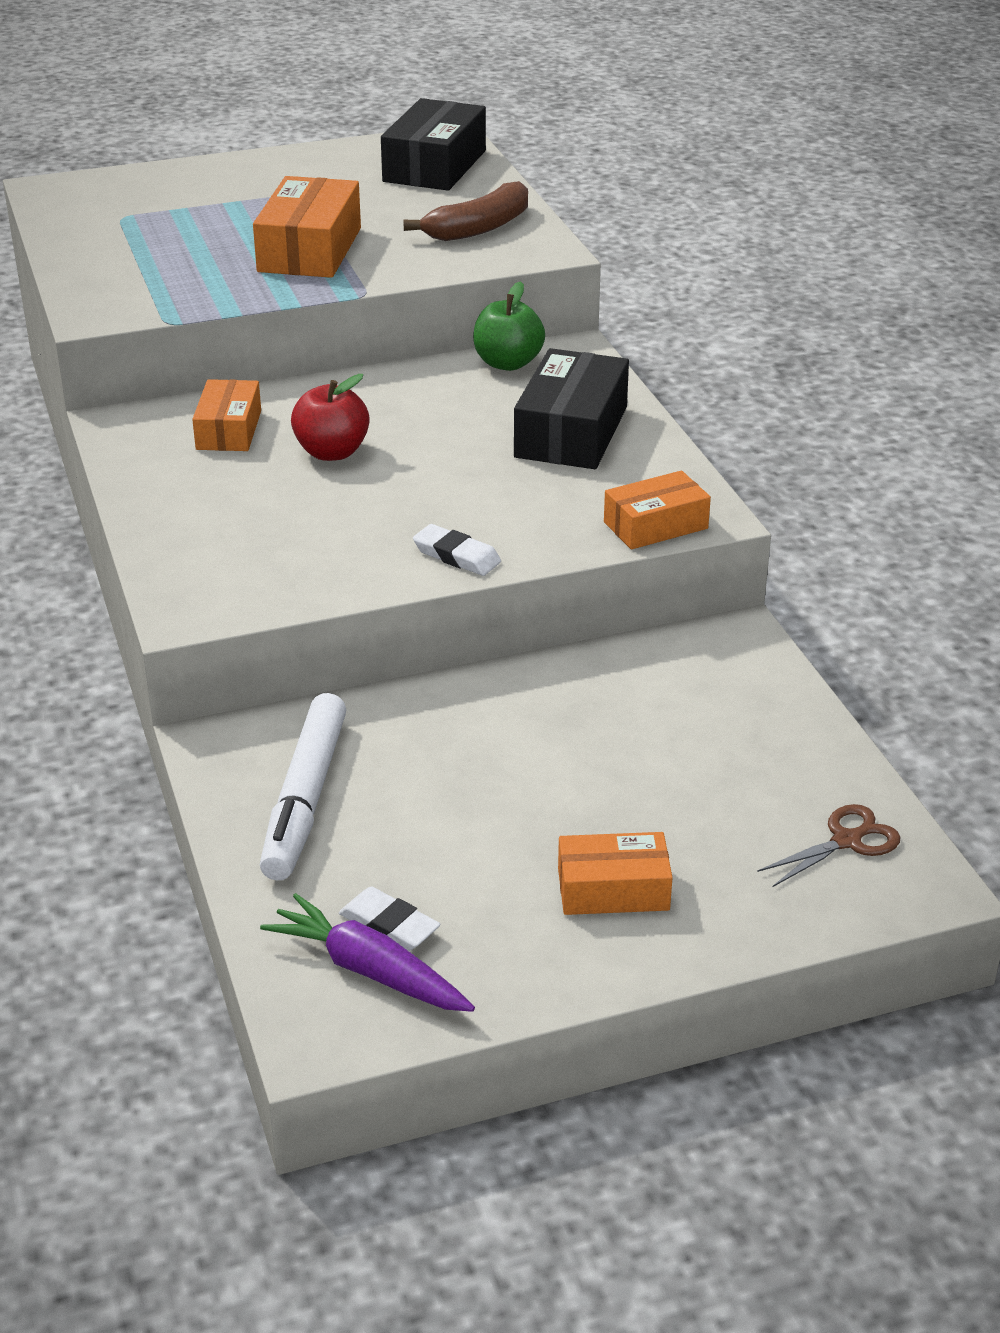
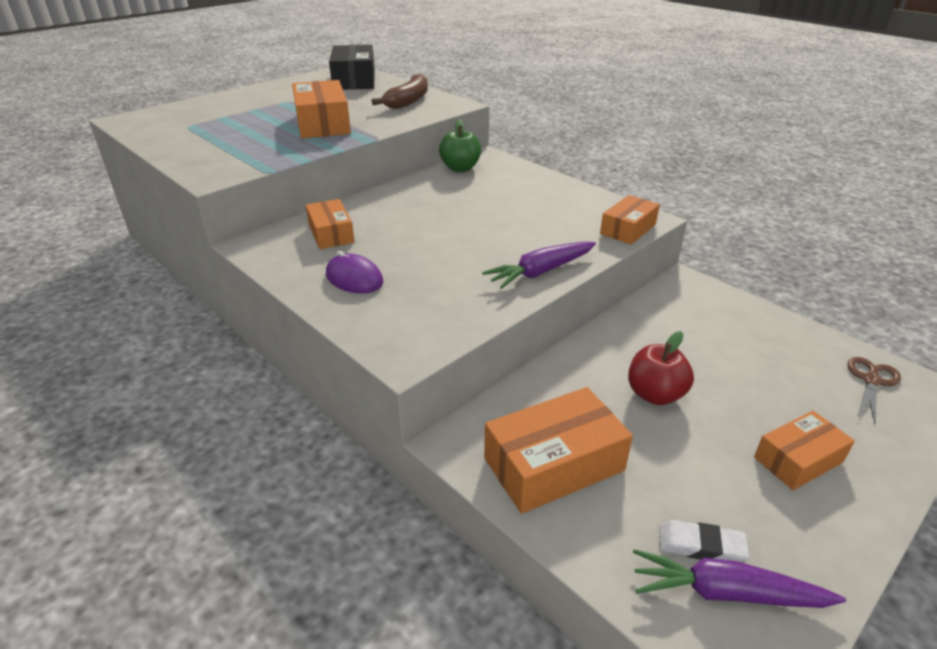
camera: 25 degrees left, 0 degrees up
(207, 502) = (354, 278): none -> purple mouse
(305, 798) = (554, 464): white marker -> orange box
(332, 452) = (407, 232): red apple -> red apple (655, 394)
(456, 556) = (541, 272): white eraser -> purple carrot
(571, 432) = (530, 193): black box -> none

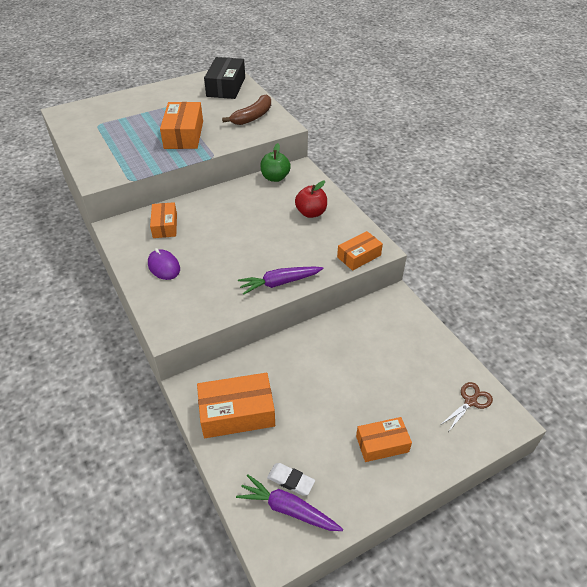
camera: 15 degrees right, 10 degrees up
(655, 394) = (322, 380): red apple -> red apple (311, 213)

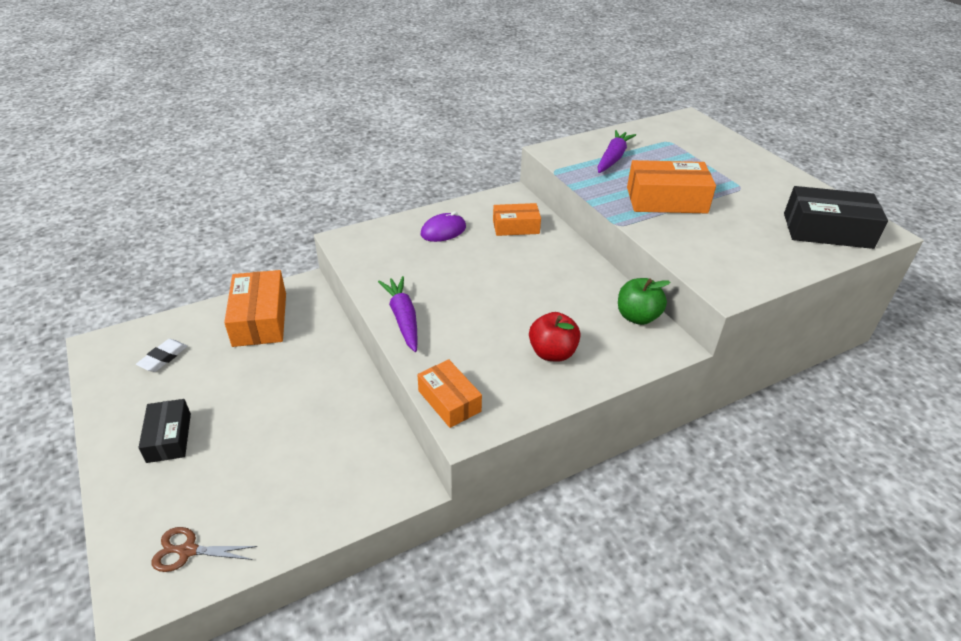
camera: 90 degrees right, 5 degrees down
(253, 117) = (742, 258): brown banana -> none
(288, 509) = (134, 355): purple carrot -> purple carrot (613, 158)
(382, 444) = (169, 437): orange box -> black box
(470, 401) = (188, 550): brown scissors -> brown scissors turned 135 degrees clockwise

